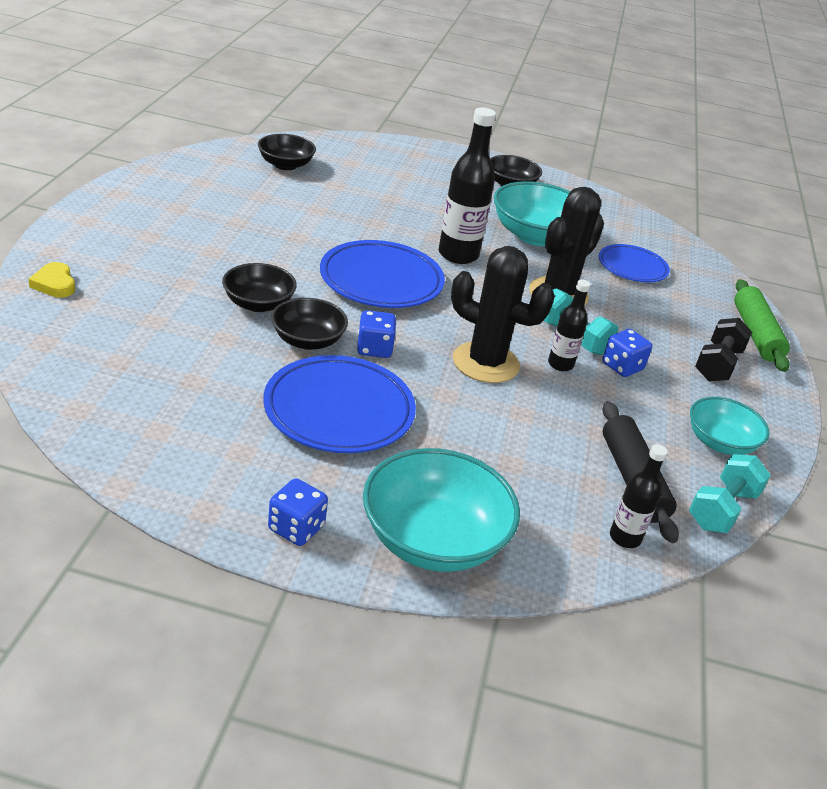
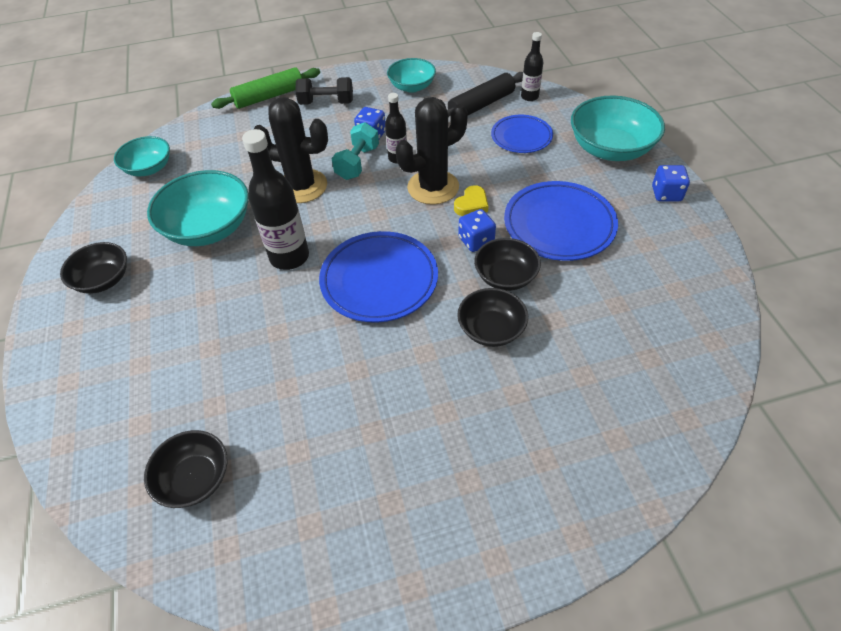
camera: 110 degrees left, 15 degrees up
(55, 284) = (618, 482): yellow heart -> yellow heart (471, 204)
(485, 363) = (433, 187): black cactus -> black cactus turned 60 degrees clockwise
(632, 267) = (219, 165): blue plate -> blue plate (521, 137)
(654, 236) = (149, 168): none -> turquoise bowl
(722, 509) = (470, 76): turquoise dumbbell -> none

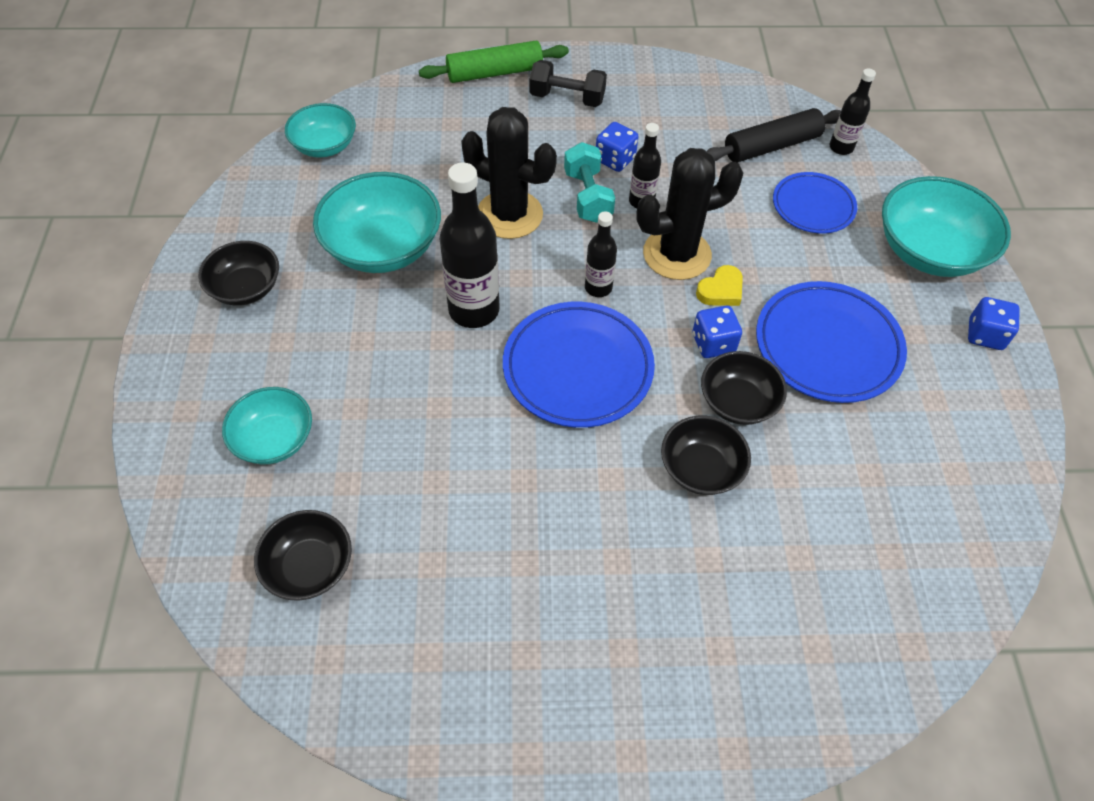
camera: 10 degrees right, 5 degrees up
(357, 163) = (587, 196): turquoise dumbbell -> turquoise dumbbell turned 45 degrees counterclockwise
(380, 221) = (598, 288): none -> black bottle
(412, 87) = (685, 98): turquoise bowl -> turquoise bowl (274, 439)

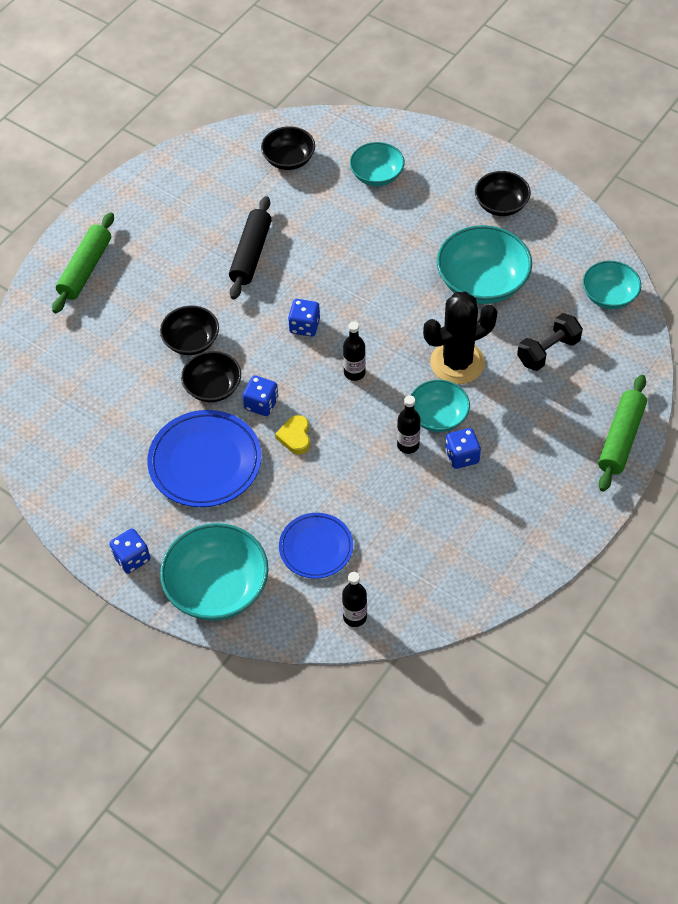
camera: 130 degrees right, 0 degrees up
(474, 310) = (391, 301): black bottle -> none
(567, 98) = (553, 468): black dumbbell -> black dumbbell (548, 351)
(578, 368) = (304, 326): blue plate -> blue dice
(587, 196) = (438, 416): turquoise dumbbell -> turquoise bowl
(677, 254) = (344, 433): black cactus -> none
(712, 694) = (85, 269): none -> green rolling pin
(771, 146) = (394, 569): black rolling pin -> black rolling pin (251, 254)

